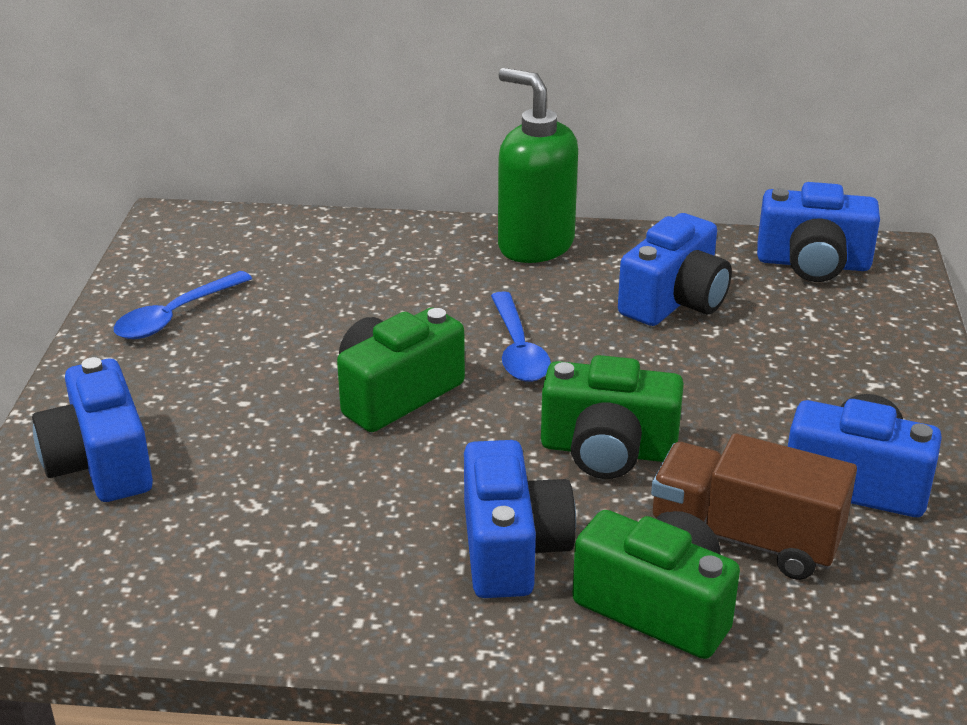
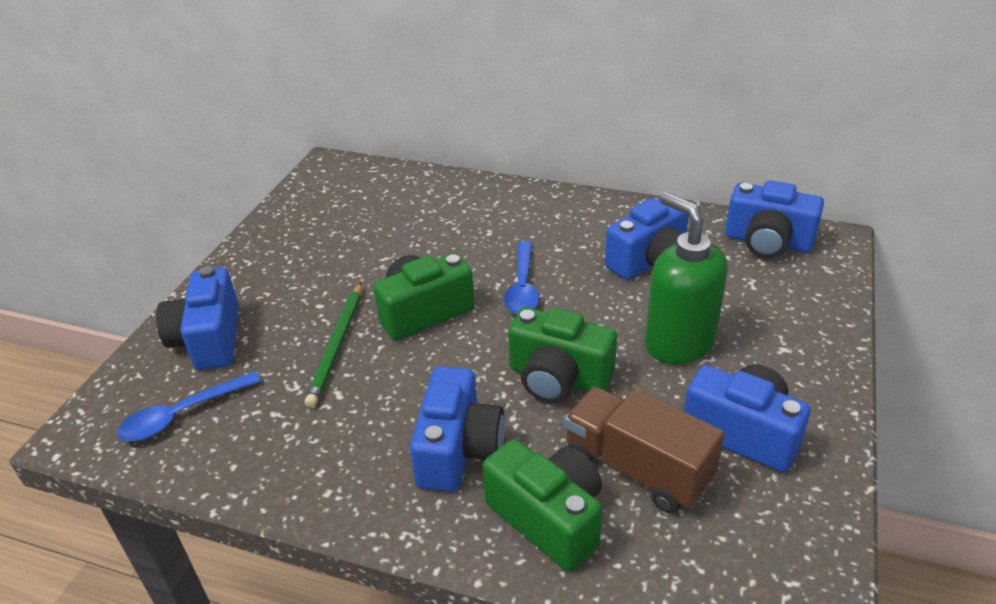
camera: 15 degrees right, 5 degrees up
(175, 316) = (301, 235): blue spoon -> blue spoon (182, 415)
(292, 449) = (337, 345): none -> green pencil
(535, 245) = (564, 206): green soap dispenser -> green soap dispenser (678, 343)

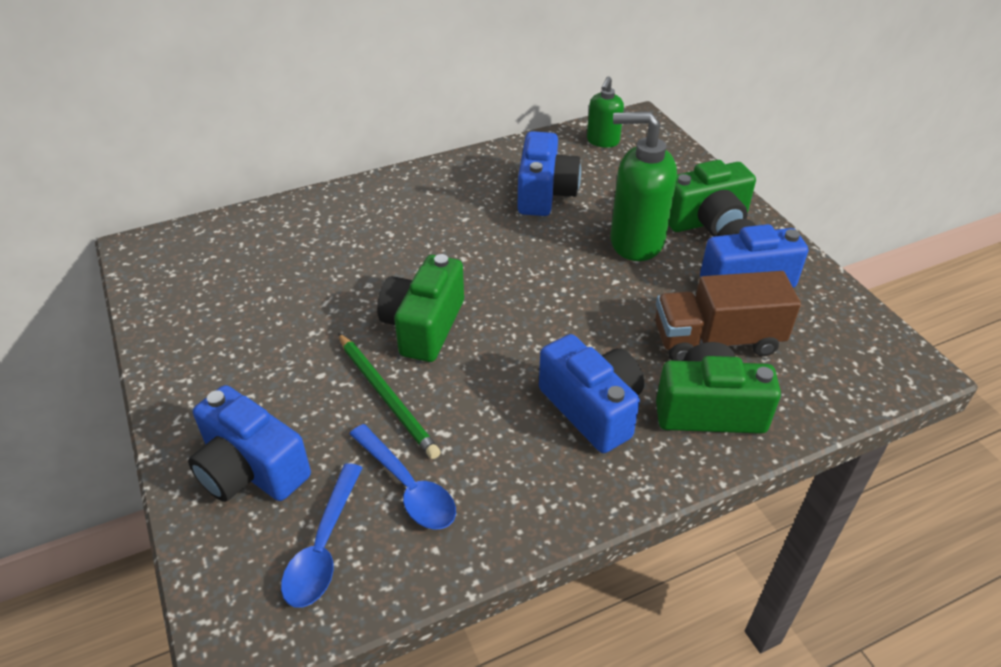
camera: 45 degrees left, 5 degrees up
(522, 287) = (477, 262): blue spoon -> blue spoon (408, 487)
(558, 378) = (591, 313): green camera -> green camera (707, 221)
(767, 242) = (602, 141): blue camera -> green soap dispenser

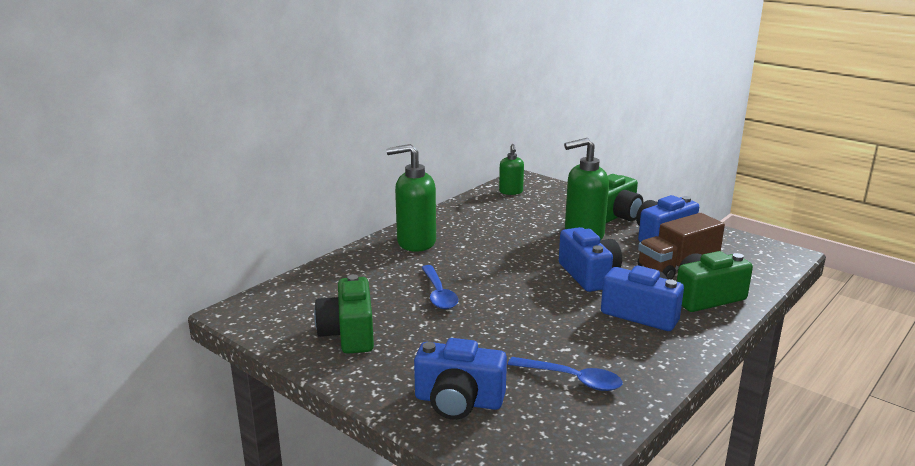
camera: 25 degrees left, 20 degrees down
(323, 546) = (551, 422): blue spoon -> blue spoon (438, 294)
(387, 397) = (510, 342): green pencil -> none
(414, 197) = (415, 242): none -> green soap dispenser
(424, 326) = (495, 303): green camera -> green camera (349, 334)
(545, 193) = (502, 223): blue camera -> blue camera (589, 275)

